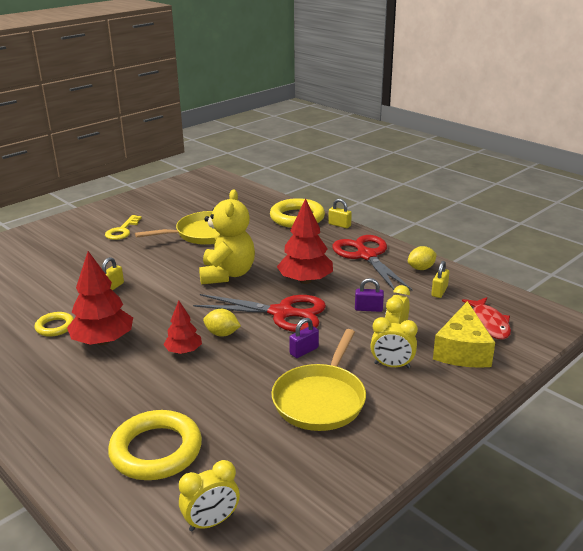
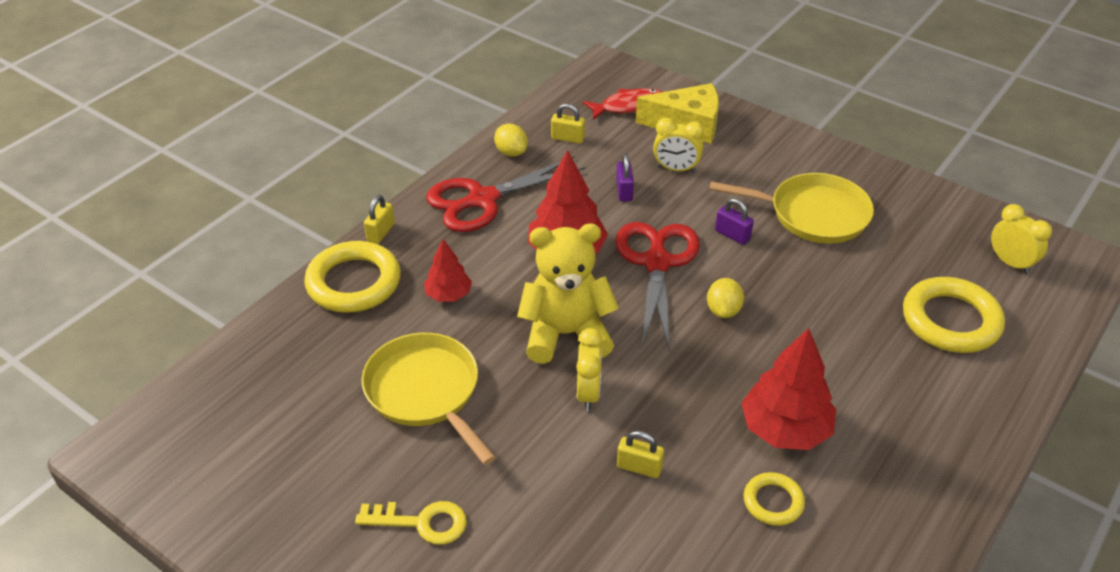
camera: 100 degrees left, 15 degrees up
(184, 351) = (774, 339): red tree -> red tree (448, 295)
(392, 365) = (733, 170): yellow clock -> yellow clock (588, 393)

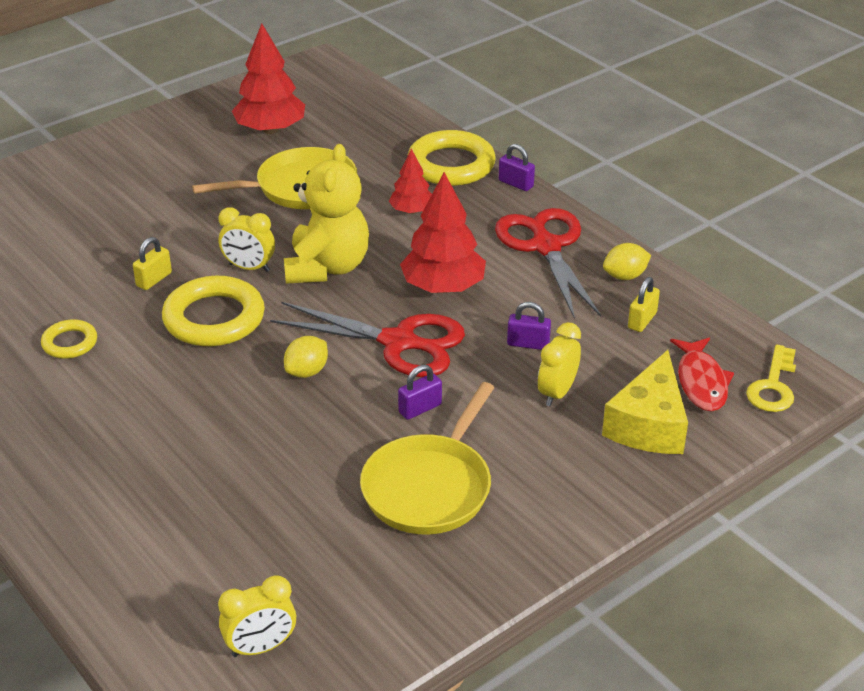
camera: 105 degrees right, 5 degrees down
(380, 232) = (516, 184): yellow padlock -> purple padlock
(421, 522) = (174, 173): yellow key -> yellow key (773, 386)
(723, 310) = (307, 371): yellow lemon -> yellow lemon turned 75 degrees counterclockwise
(785, 429) = (137, 371): red tree -> red tree (270, 129)
(950, 320) = (199, 545): yellow ring -> yellow ring (214, 318)

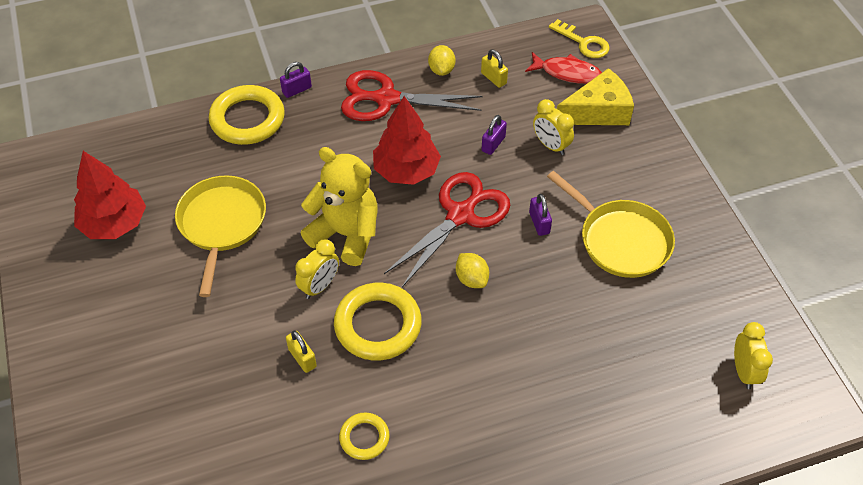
camera: 70 degrees left, 15 degrees up
(412, 211) = (298, 161): red tree -> none
(649, 424) = (598, 111): yellow cheese -> yellow cheese turned 60 degrees counterclockwise

